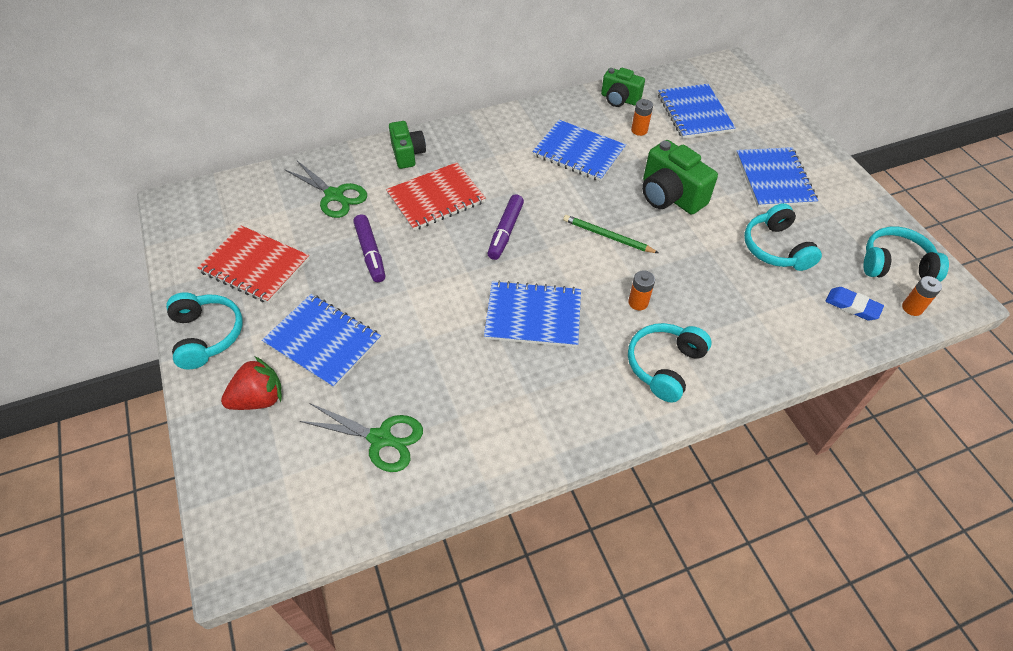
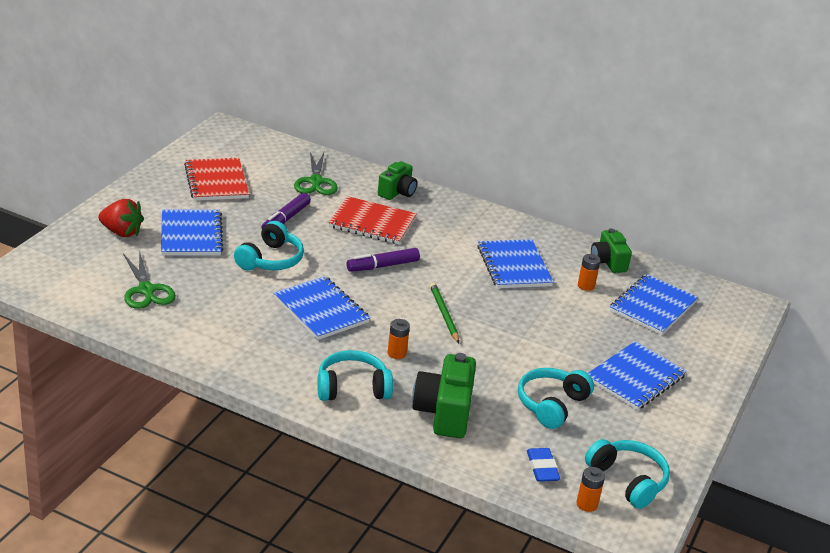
camera: 45 degrees right, 20 degrees down
(206, 335) = (143, 191): turquoise headphones -> turquoise headphones (270, 260)
(670, 196) = (532, 329): green camera -> green camera (444, 413)

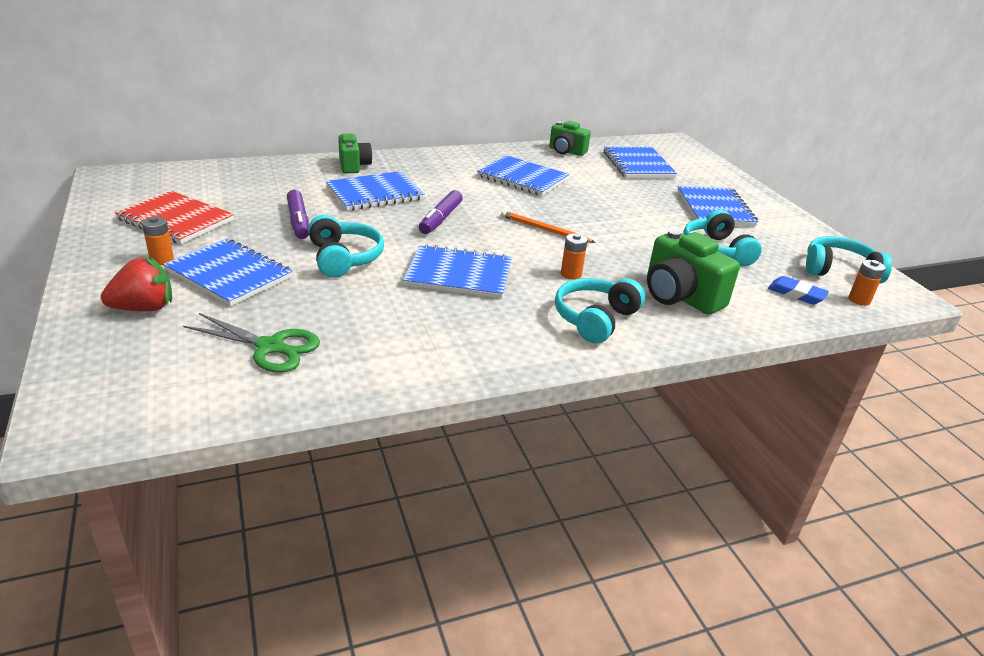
camera: 45 degrees left, 0 degrees up
(316, 182) = (273, 184): green scissors -> none
(372, 223) = (375, 193): red notebook -> blue notebook
(444, 314) = (544, 230): green pencil -> orange pencil
(586, 286) = (583, 170): orange battery -> orange battery (162, 260)

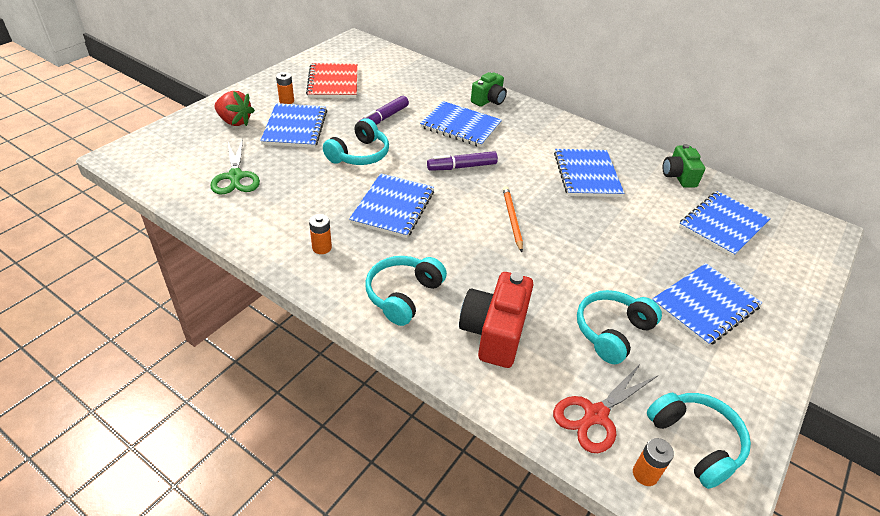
camera: 55 degrees right, 10 degrees up
(459, 274) = (393, 207): blue notebook -> blue notebook turned 45 degrees clockwise
(571, 274) = (457, 259): orange battery -> orange battery (322, 248)
(595, 319) = (403, 295): turquoise headphones -> turquoise headphones turned 60 degrees counterclockwise
(680, 296) = (494, 333): green camera -> red camera
(796, 294) = (595, 415): blue eraser -> red scissors

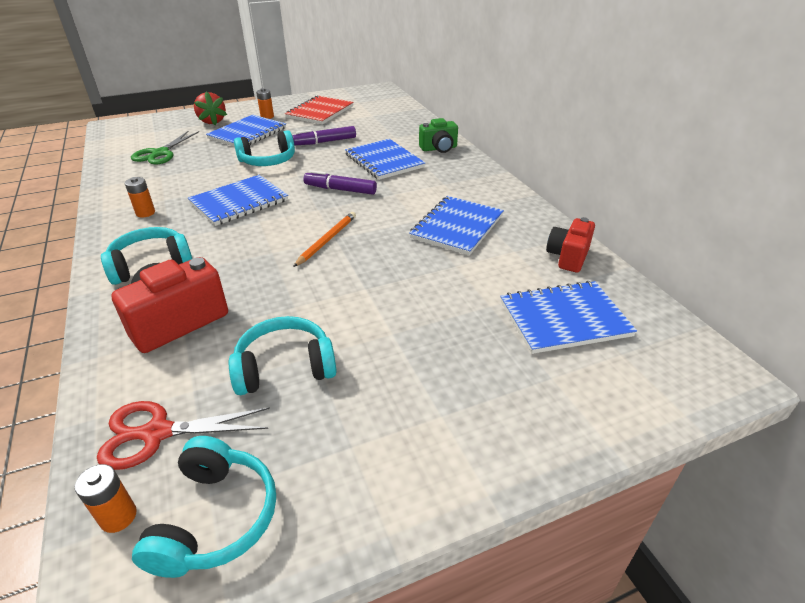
camera: 35 degrees right, 5 degrees down
(678, 176) = (568, 257): green camera -> red camera
(705, 305) = (427, 387): blue notebook -> none

